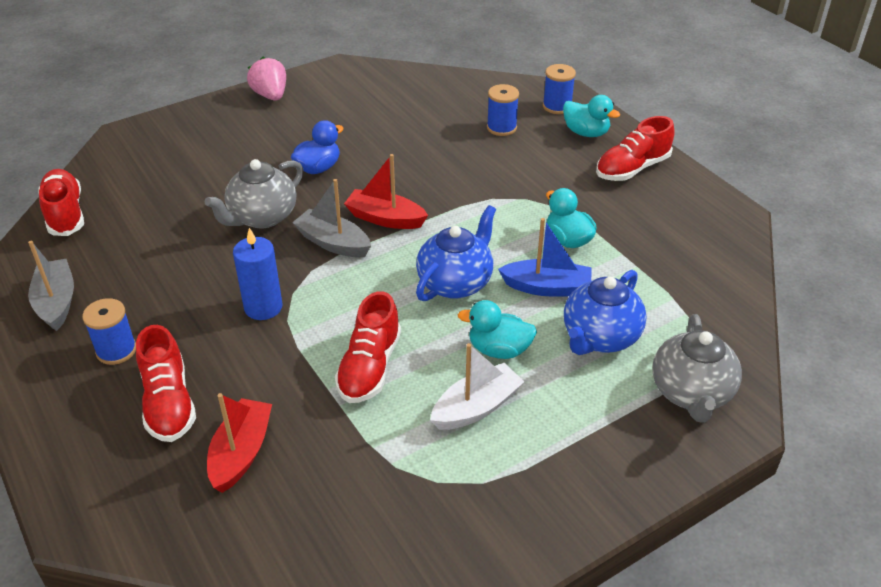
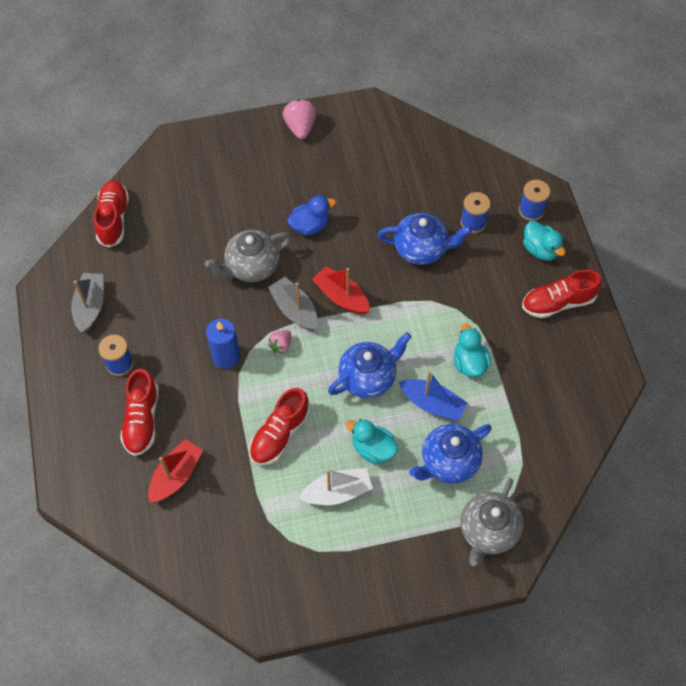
camera: 20 degrees right, 20 degrees up
(331, 279) = (281, 345): none -> pink strawberry
(457, 159) = (421, 249): none -> blue teapot

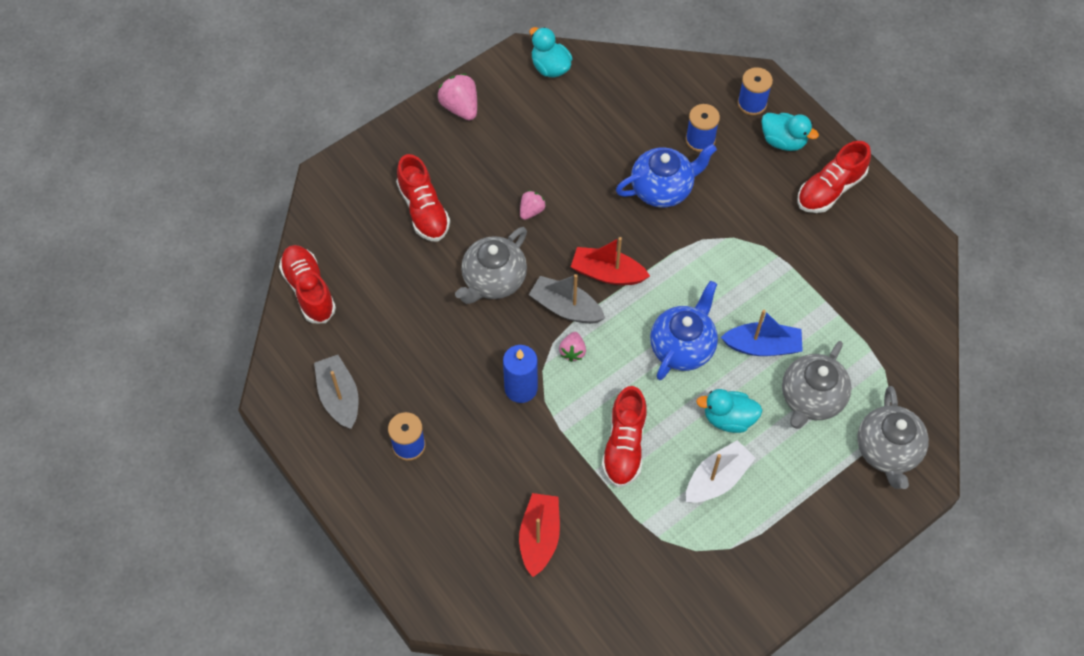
camera: 25 degrees left, 0 degrees up
(142, 420) = (468, 495): red shoe -> red shoe (423, 210)
(310, 226) = (531, 211): blue duck -> pink strawberry
(448, 462) = (811, 399): blue teapot -> grey teapot
(469, 363) = (776, 288): turquoise duck -> turquoise duck (550, 67)

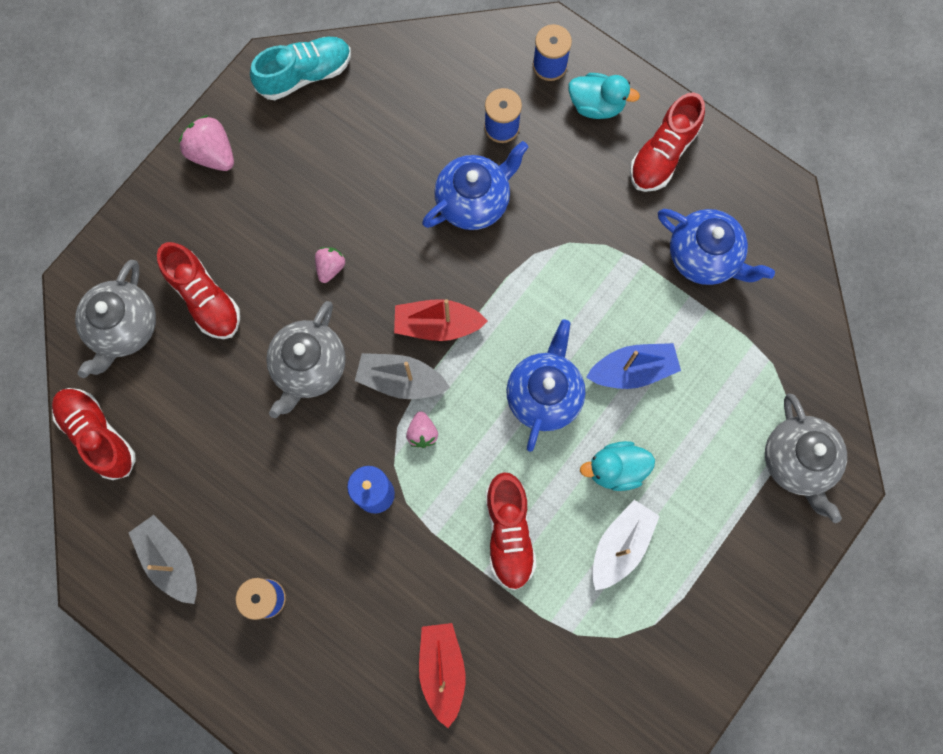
camera: 15 degrees left, 15 degrees up
(550, 67) = (305, 75): turquoise duck -> turquoise shoe
(811, 399) = (701, 421): grey teapot -> grey teapot (124, 328)
(846, 274) = (704, 257): none -> blue teapot

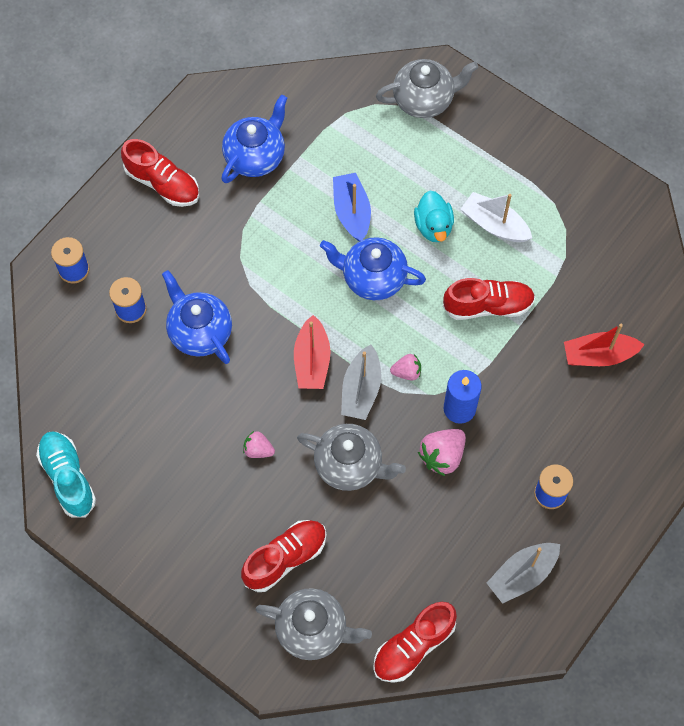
camera: 90 degrees left, 10 degrees down
(212, 153) = (143, 558): pink strawberry -> pink strawberry (442, 456)
(596, 105) = (114, 233): turquoise duck -> none

